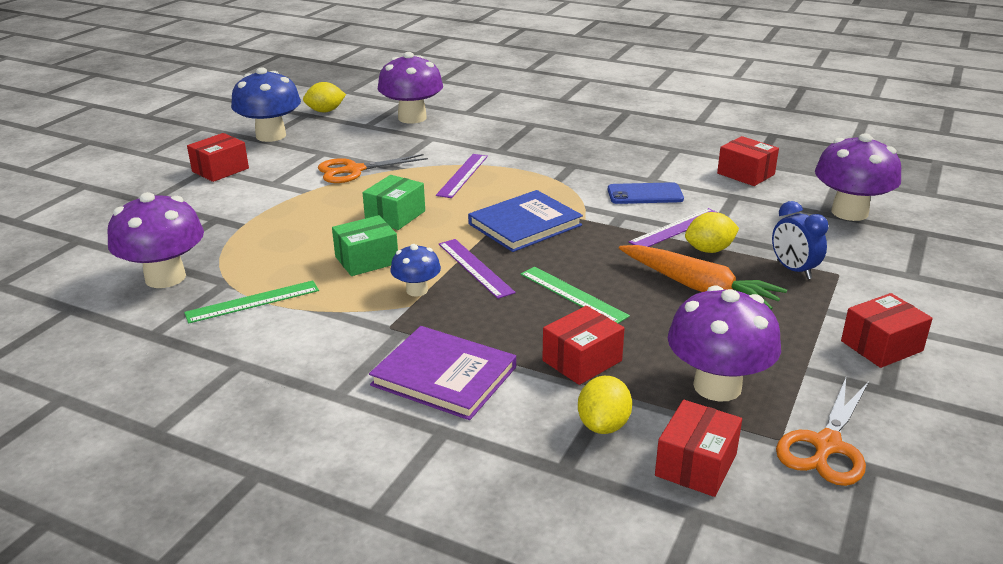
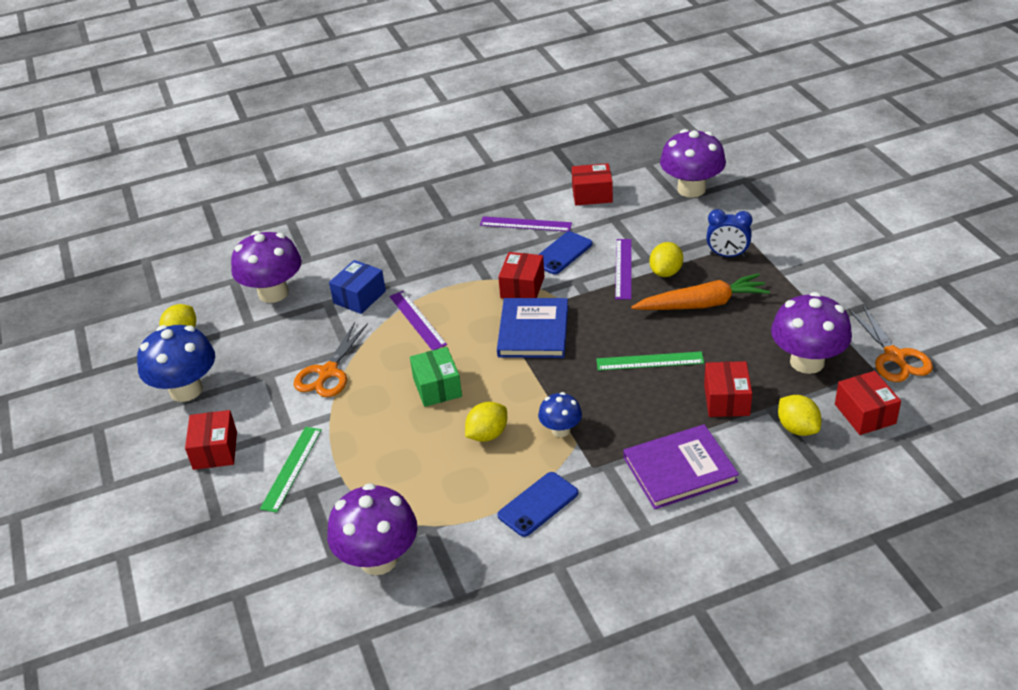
camera: 45 degrees left, 10 degrees up
(253, 301) = (477, 522): green ruler -> green ruler (291, 468)
(307, 320) = (538, 504): none -> blue phone
(366, 260) = (487, 434): green box -> yellow lemon
(454, 145) = (359, 297): none -> blue box
(475, 267) = (563, 386): purple ruler -> purple ruler (525, 224)
(881, 346) = (834, 277): red box -> red box (522, 287)

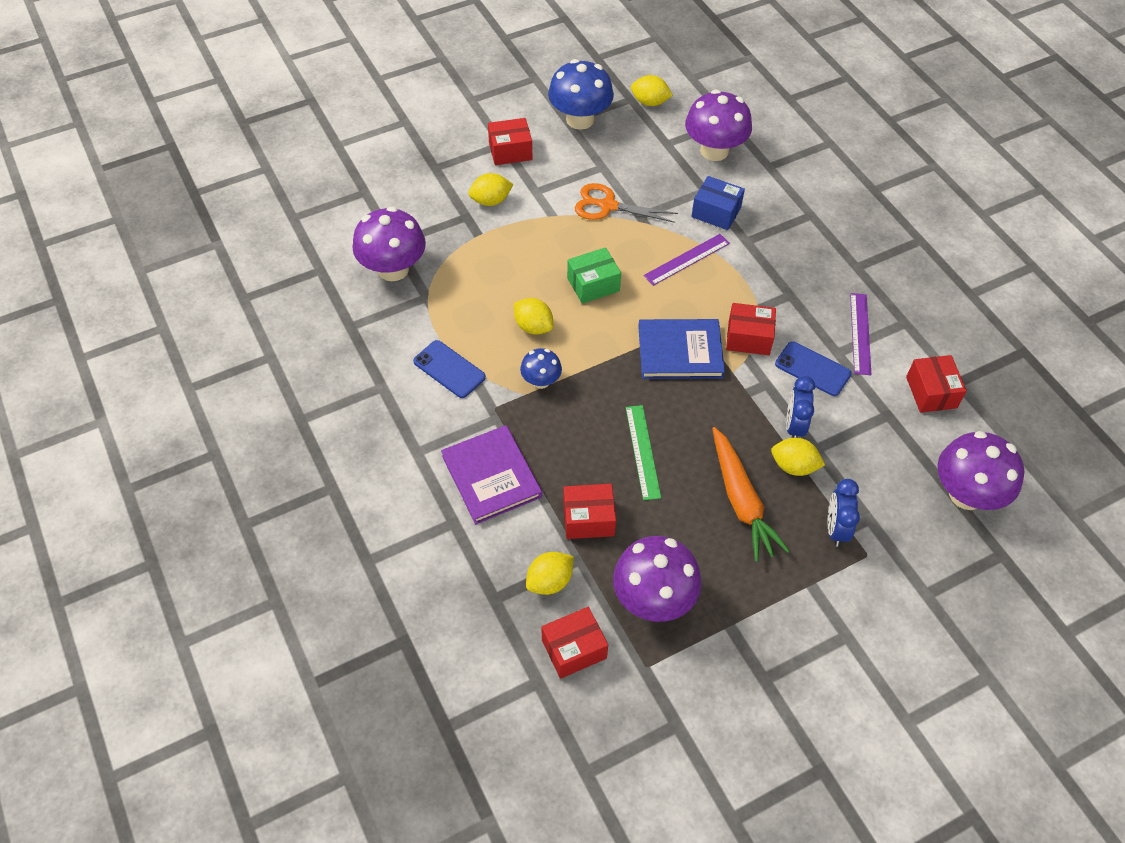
camera: 80 degrees right, 15 degrees up
(291, 468) = (491, 201): green ruler -> yellow lemon
(623, 268) = (794, 426): purple ruler -> blue clock
(894, 356) = (670, 691): orange scissors -> none

